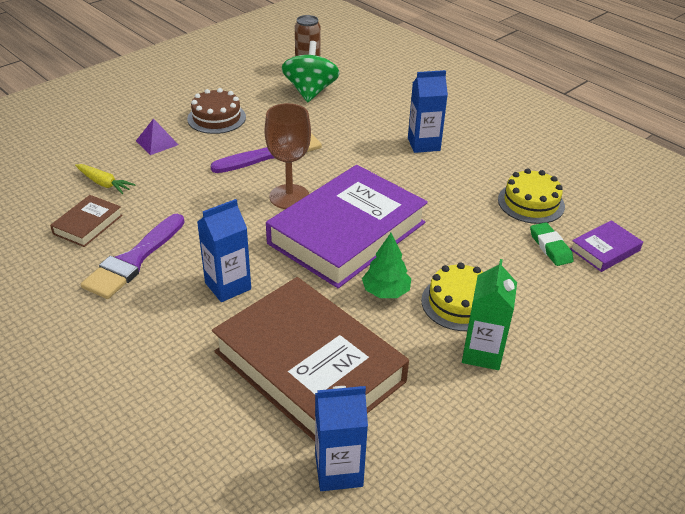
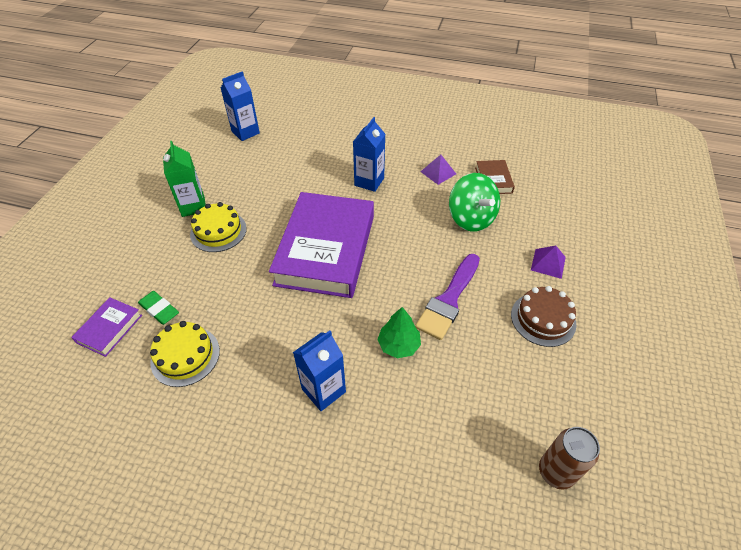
camera: 150 degrees right, 10 degrees up
(104, 183) = (528, 210): yellow carrot -> none
(133, 260) = (438, 172): purple brush -> purple pyramid
(289, 197) = (393, 261): brown goblet -> none
(309, 367) = (288, 162): brown book -> none
(310, 92) = (506, 420): green spinning top -> green spinning top (471, 218)
(386, 291) = (271, 218): green tree -> green tree (399, 345)

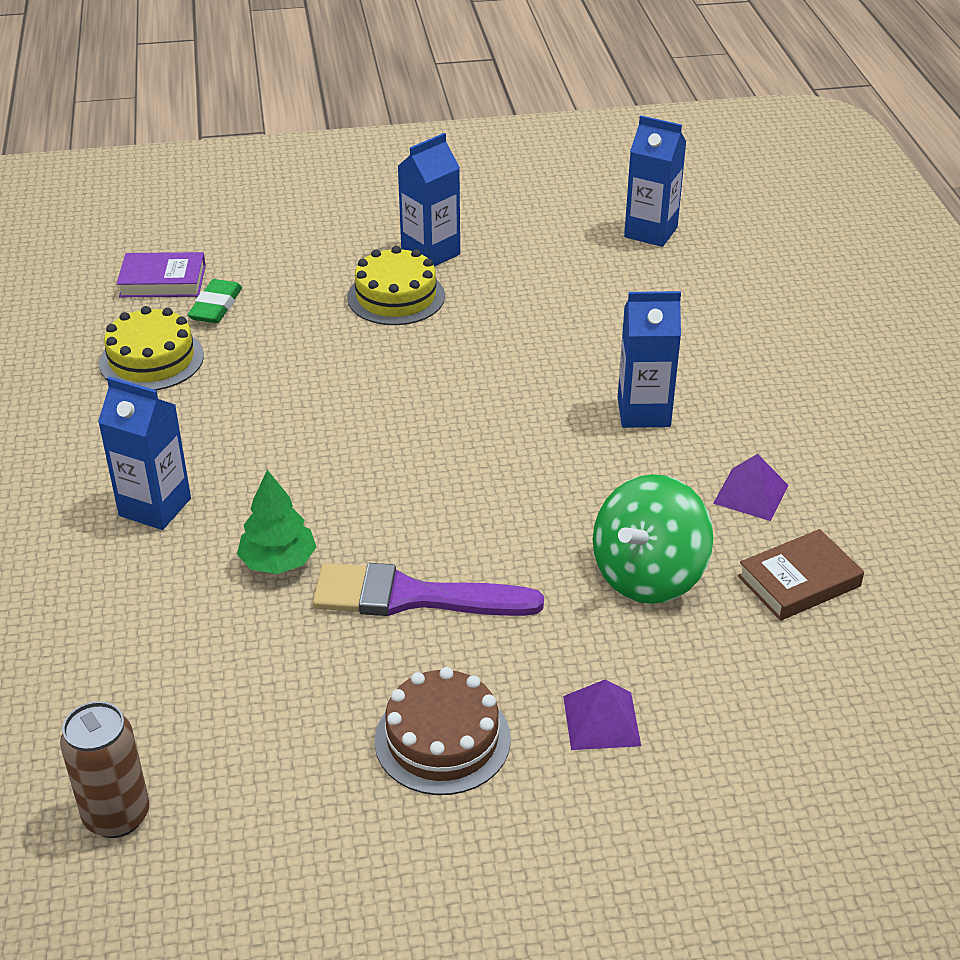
camera: 65 degrees right, 10 degrees down
(193, 206) = (430, 253): green carton -> blue carton
(325, 249) = (434, 417): purple book -> none

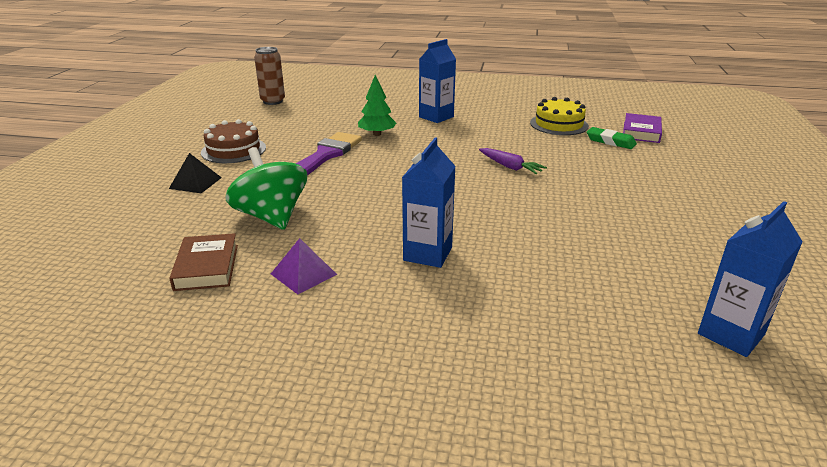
camera: 110 degrees right, 10 degrees down
(359, 387) = (510, 167): none -> purple carrot
(396, 297) = (614, 191): yellow cake -> none
(430, 253) = (678, 212): blue carton -> none
(601, 720) = (195, 183): purple pyramid -> black pyramid

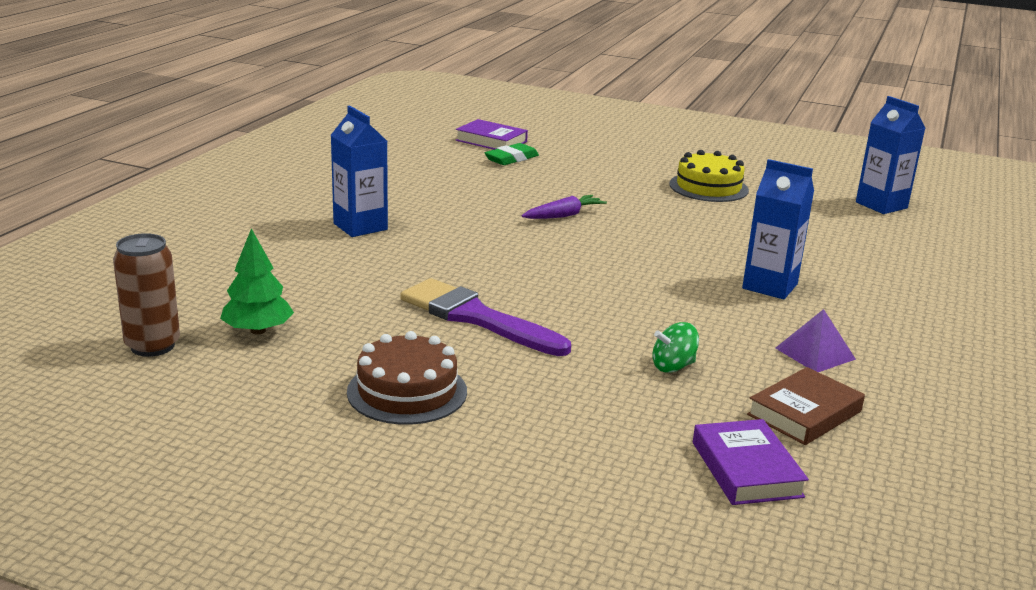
camera: 80 degrees left, 5 degrees down
(137, 244) = (746, 469): none -> purple book
(195, 183) = (539, 426): black pyramid -> none
(207, 267) = (804, 413): brown book -> brown book turned 45 degrees counterclockwise
(271, 217) = (673, 366): green spinning top -> green spinning top, size x0.48
(377, 134) = (406, 273): green tree -> green tree (258, 331)
(559, 124) = (441, 169): yellow cake -> yellow cake (708, 187)

